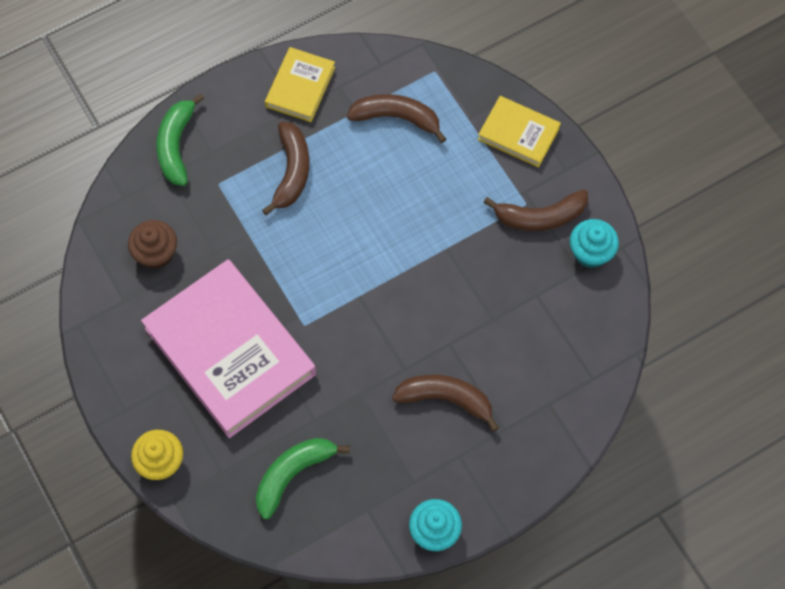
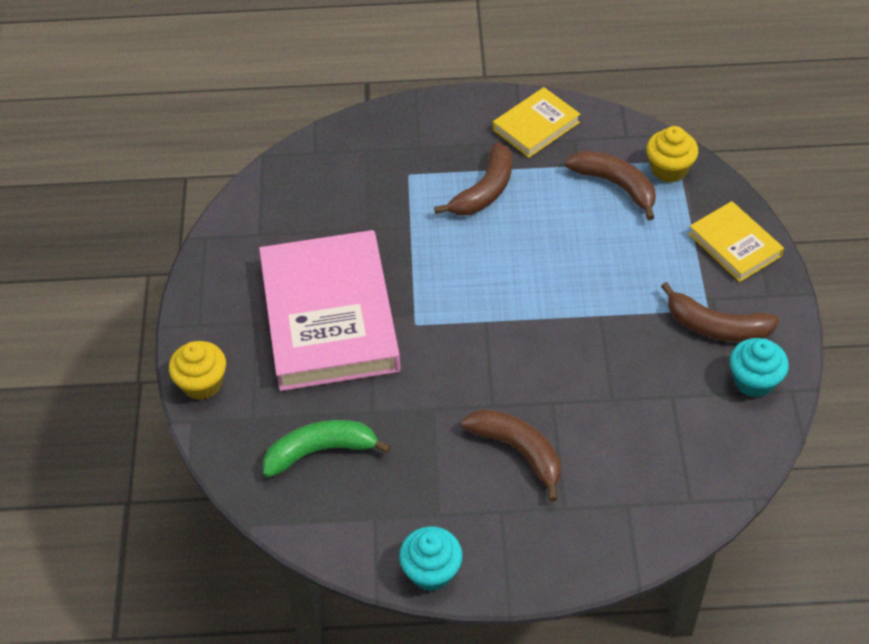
camera: 30 degrees right, 15 degrees down
(156, 253) = (314, 208): brown cupcake -> none
(176, 145) = (389, 129): green banana -> none
(432, 83) = (669, 169): none -> yellow cupcake

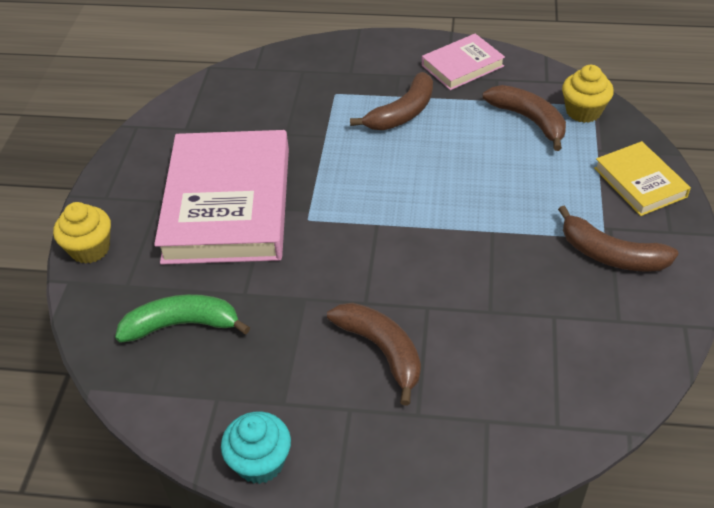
camera: 10 degrees right, 5 degrees down
(536, 126) = (462, 66): yellow book -> pink book
(754, 381) = (644, 311): turquoise cupcake -> none

